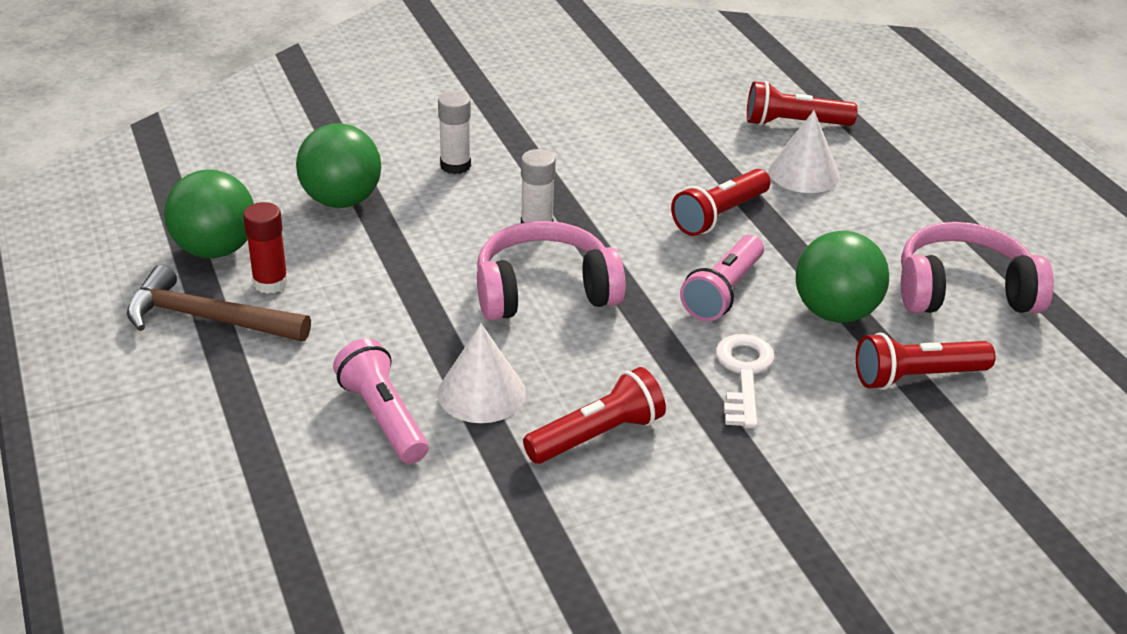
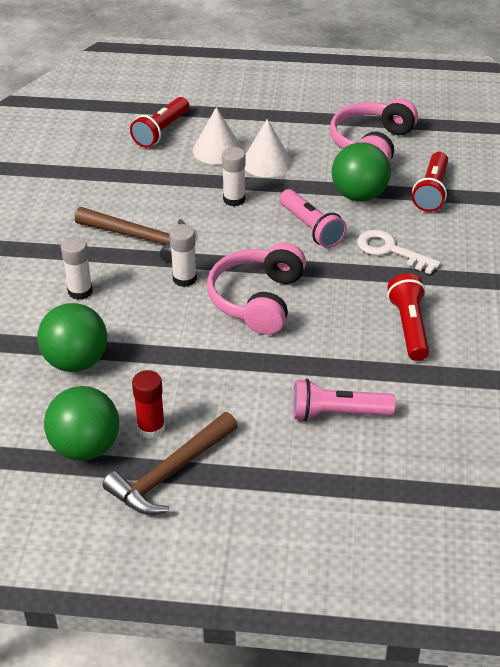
camera: 60 degrees left, 5 degrees up
(481, 393) = (340, 362): white cone -> white cone (266, 162)
(581, 173) = (140, 238): none -> brown hammer
(719, 215) = (234, 199): red flashlight -> white glue stick

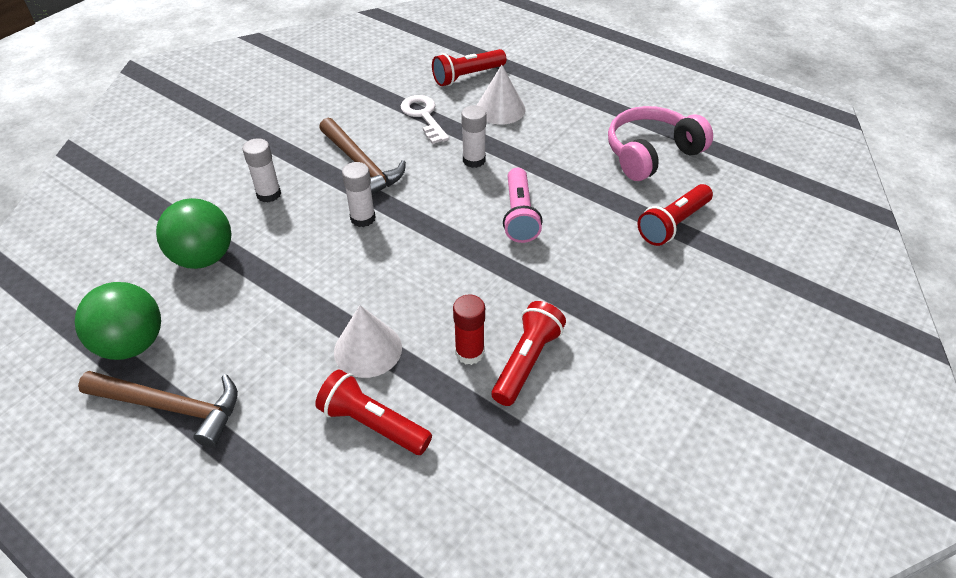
camera: 30 degrees right, 5 degrees up
(151, 428) = (199, 352): red glue stick -> red glue stick (469, 353)
(170, 473) = (171, 407): brown hammer -> brown hammer turned 150 degrees counterclockwise
(257, 300) = (407, 267): pink headphones -> none
(266, 162) = (534, 136): white cone -> white cone (368, 349)
(337, 413) = (373, 424): pink flashlight -> red flashlight
(359, 195) = (594, 200): green ball -> none
(391, 250) = (578, 270): white key -> white key (423, 116)

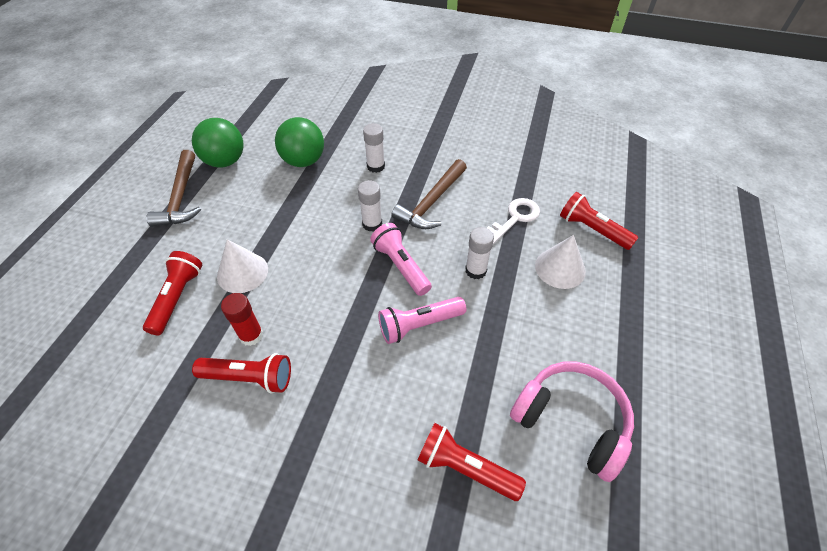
camera: 70 degrees right, 5 degrees up
(438, 210) = (401, 266): none -> pink flashlight

